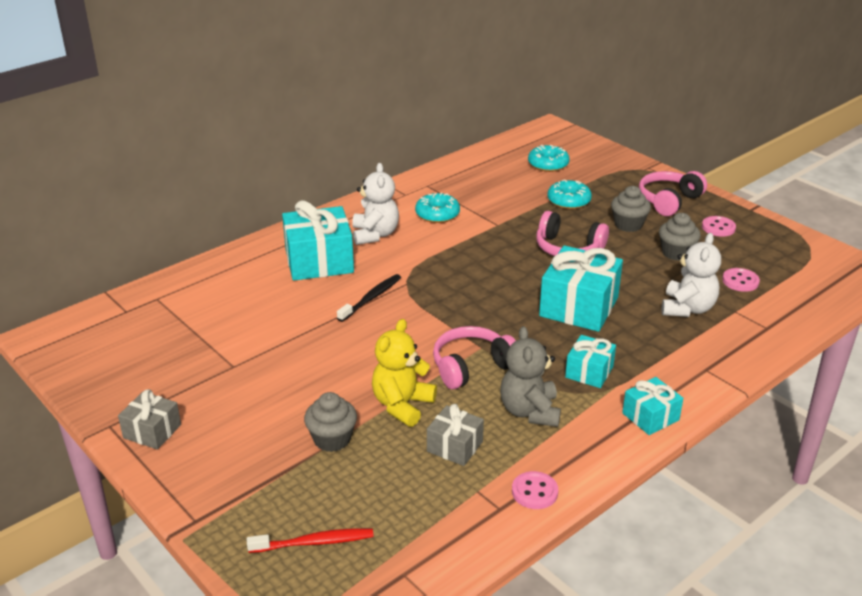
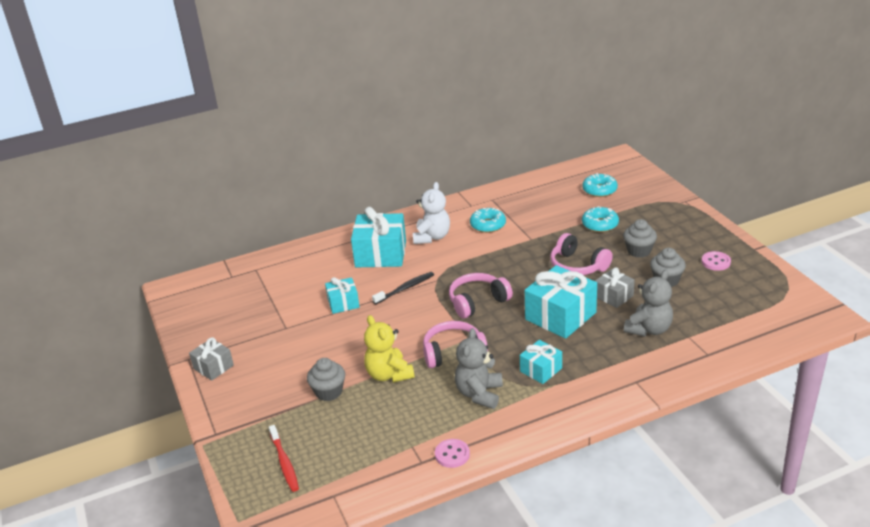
camera: 20 degrees right, 0 degrees up
(314, 542) = (284, 463): red toothbrush -> red toothbrush turned 60 degrees clockwise
(402, 405) = (389, 374): yellow teddy bear -> yellow teddy bear turned 75 degrees counterclockwise
(454, 446) = (411, 411): grey gift -> grey gift (614, 296)
(650, 417) = (570, 412): turquoise gift -> turquoise gift (343, 303)
(669, 201) = (686, 233): pink headphones -> pink headphones (477, 302)
(687, 308) = (649, 329): white teddy bear -> grey teddy bear
(740, 281) = (707, 311): pink button -> none

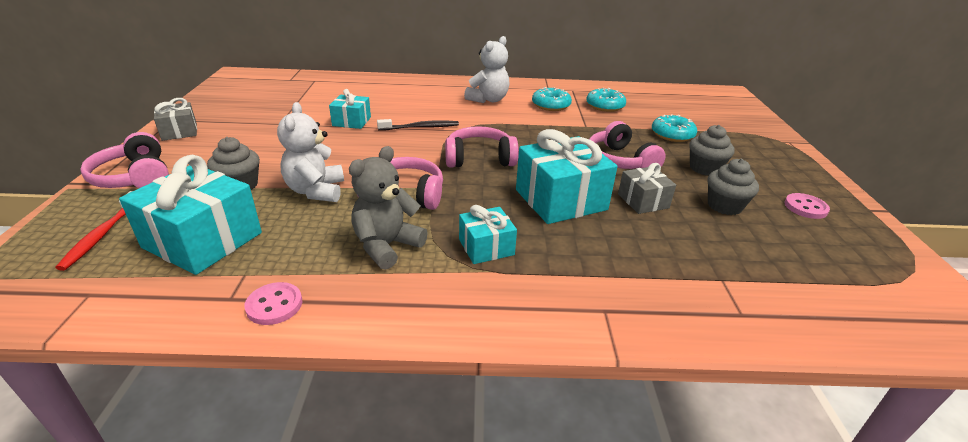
camera: 20 degrees right, 0 degrees up
(241, 417) = (135, 177): none -> pink headphones
(381, 254) = (428, 98): turquoise gift -> turquoise gift (203, 240)
(389, 374) = (316, 191): yellow teddy bear -> white teddy bear
(599, 190) = (691, 110): turquoise donut -> turquoise donut (605, 106)
(649, 329) = (667, 251): grey teddy bear -> none

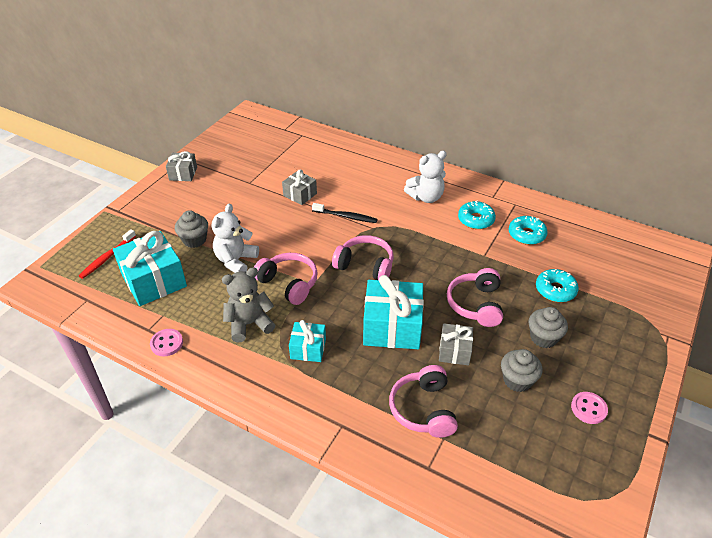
camera: 30 degrees right, 10 degrees up
(135, 177) = (141, 213): pink headphones -> pink headphones (423, 409)
(351, 121) = (300, 194): turquoise gift -> grey gift

